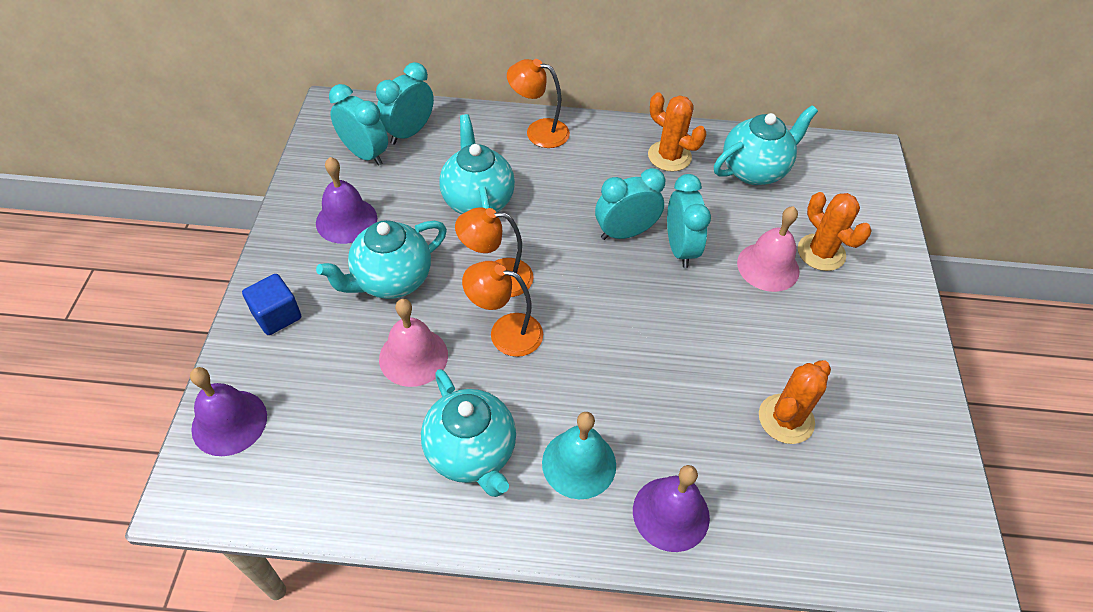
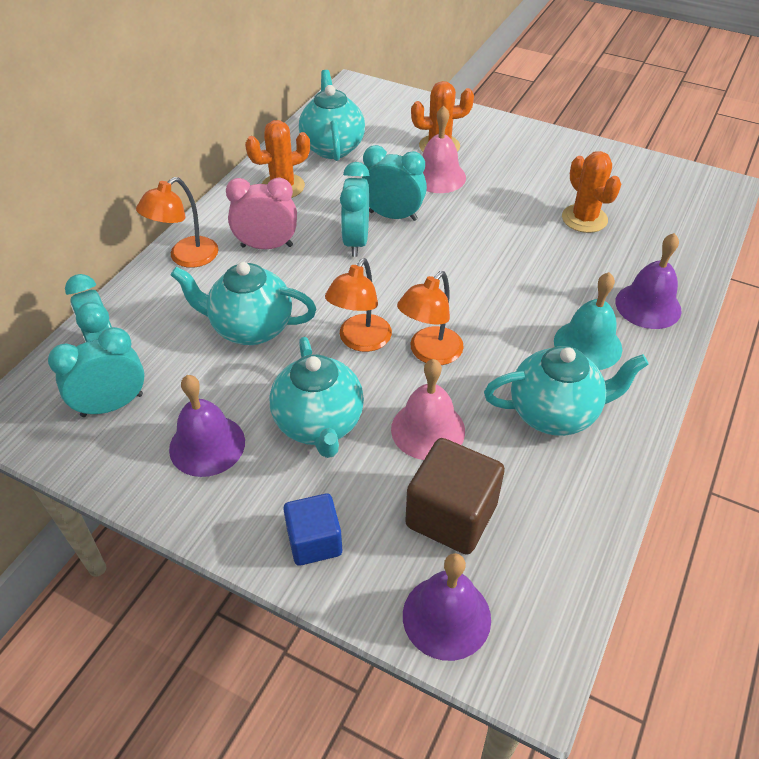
camera: 65 degrees left, 5 degrees down
(327, 399) = (451, 515): none -> brown cube
(582, 174) = (266, 246): none -> pink clock

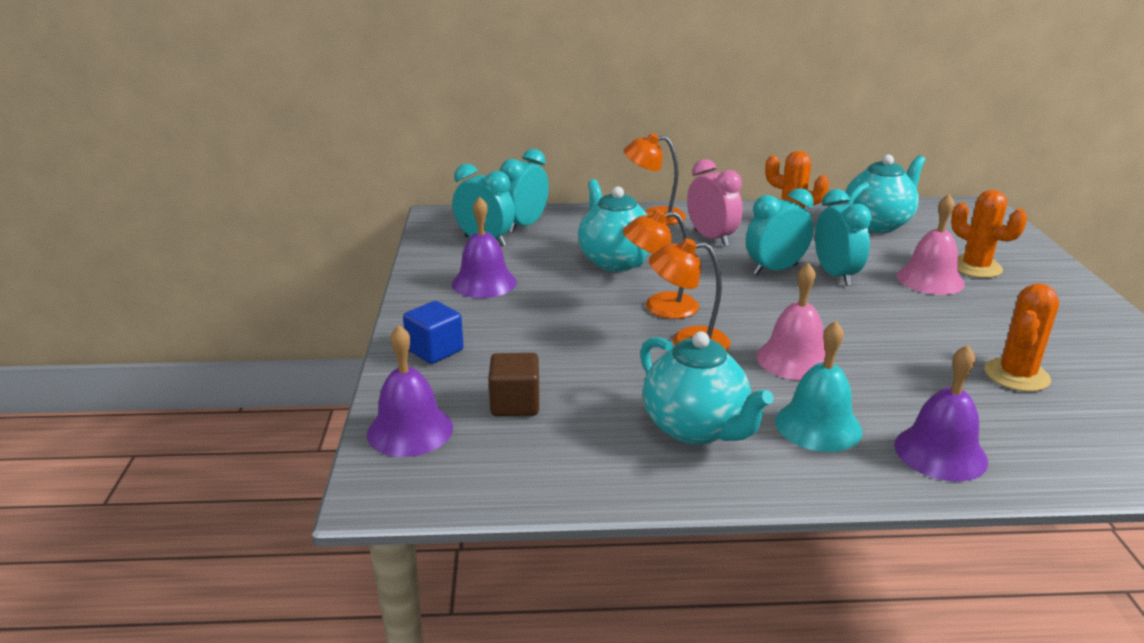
camera: 60 degrees right, 20 degrees down
(319, 424) = (549, 317): turquoise teapot -> none
(428, 429) = (597, 366): pink bell -> pink bell (794, 359)
(451, 515) = (515, 404): brown cube -> brown cube, size x0.65

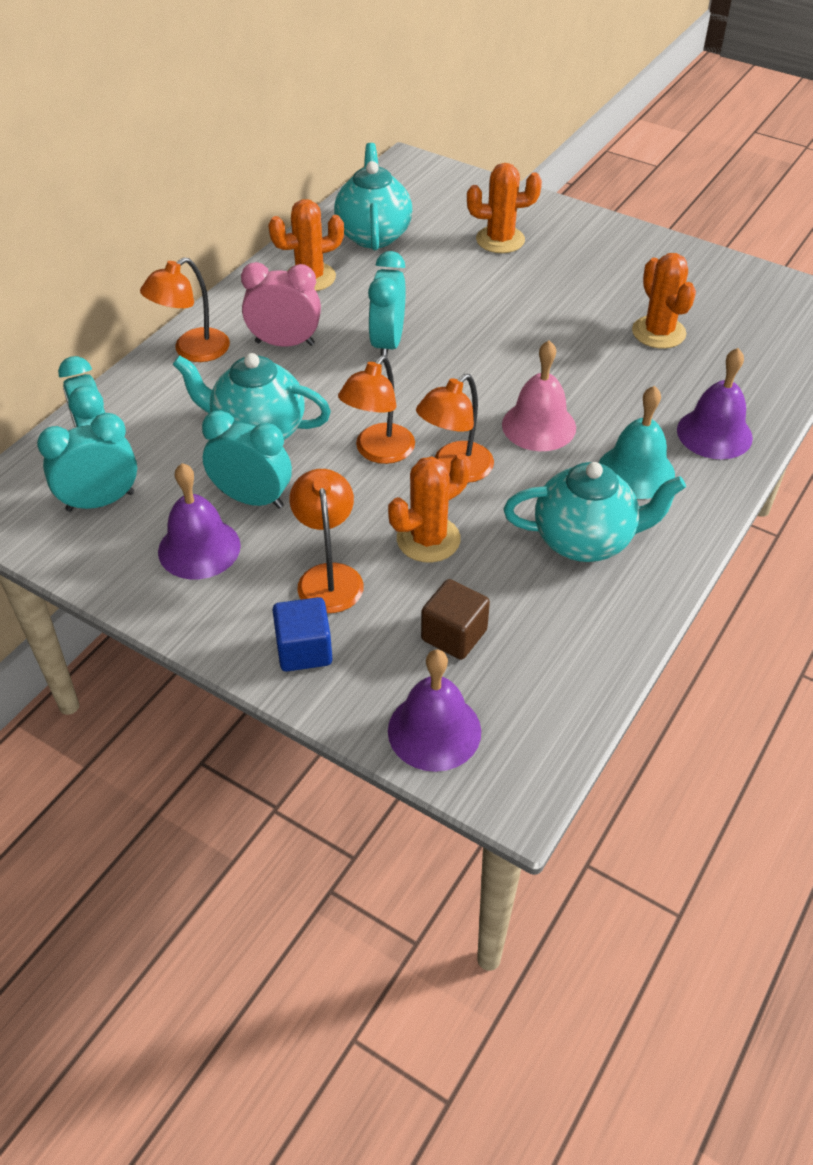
camera: 55 degrees left, 20 degrees up
(513, 334) = (329, 577): none -> orange lamp
(599, 357) = (428, 539): none -> orange cactus
(836, 275) = (434, 317): turquoise clock -> turquoise clock (252, 499)
(930, 280) = (494, 275): pink bell -> none

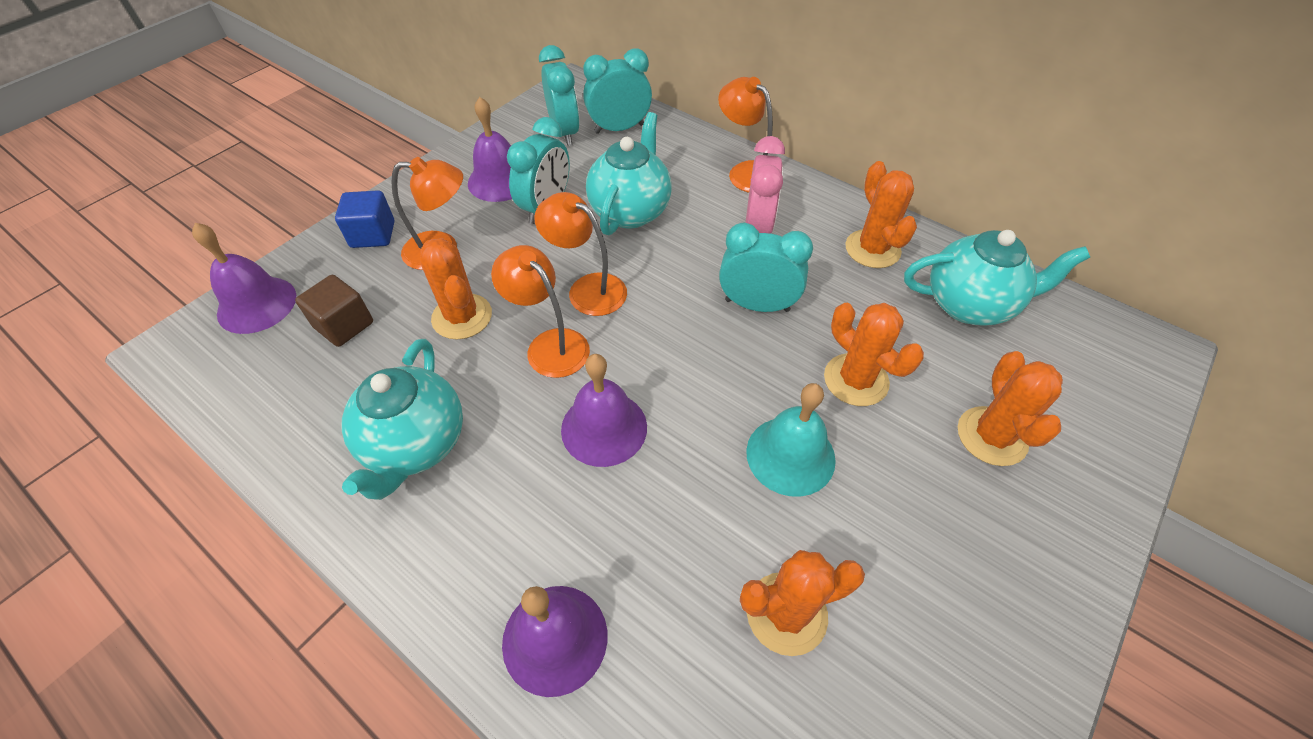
camera: 95 degrees right, 5 degrees up
(462, 295) = (856, 380): none -> orange cactus
(539, 426) = (604, 428): pink bell -> purple bell
(636, 471) = (506, 518): turquoise bell -> turquoise bell (790, 455)

